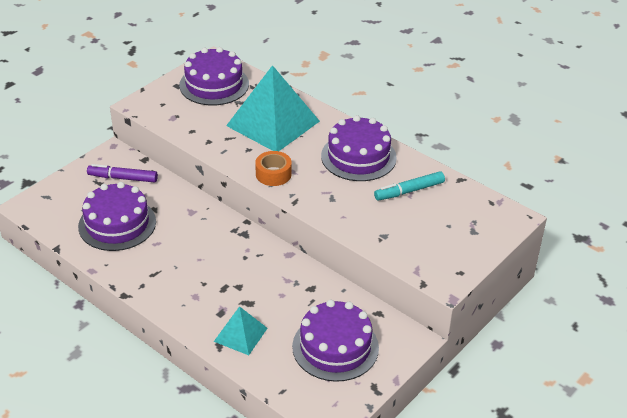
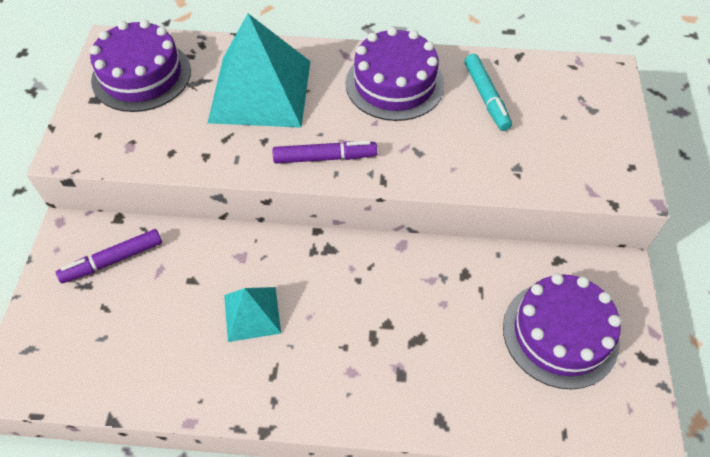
camera: 35 degrees left, 15 degrees up
(117, 224) = (163, 331): purple cake -> none
(240, 334) = (450, 389): turquoise pyramid -> turquoise pyramid (252, 313)
(273, 174) = (325, 158): orange tape -> purple marker
(409, 191) = (486, 97): turquoise marker -> turquoise marker turned 45 degrees counterclockwise

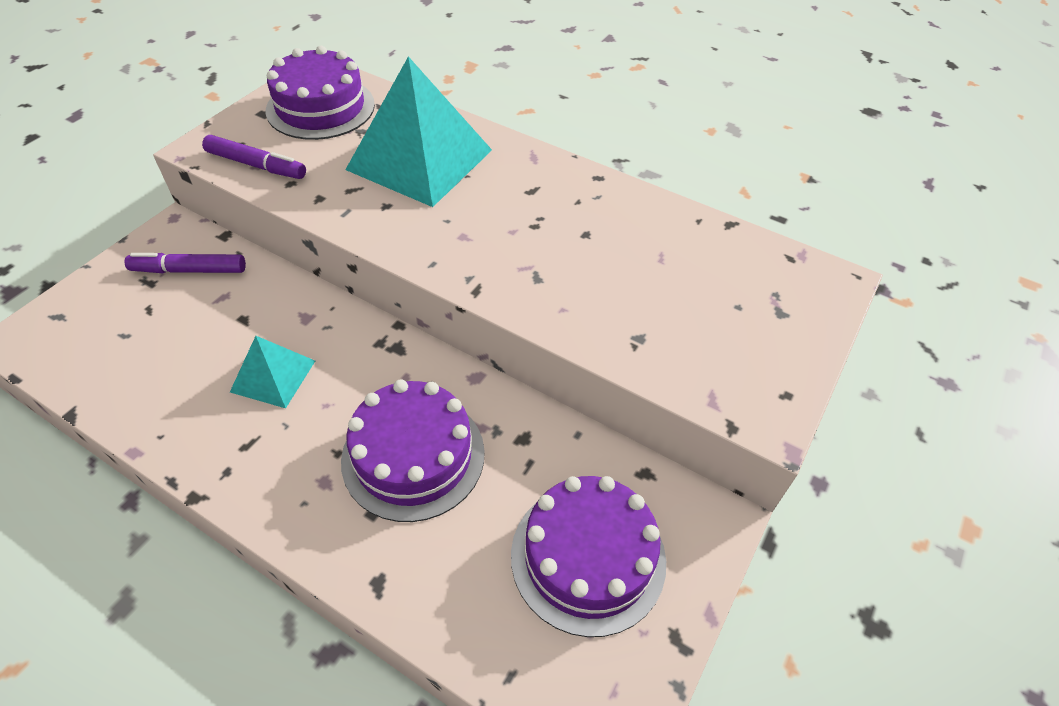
camera: 25 degrees right, 5 degrees down
(325, 158) = (433, 244): purple marker -> purple marker (256, 165)
(394, 84) = (564, 201): purple cake -> purple cake (413, 456)
(486, 97) = (657, 251): turquoise marker -> none

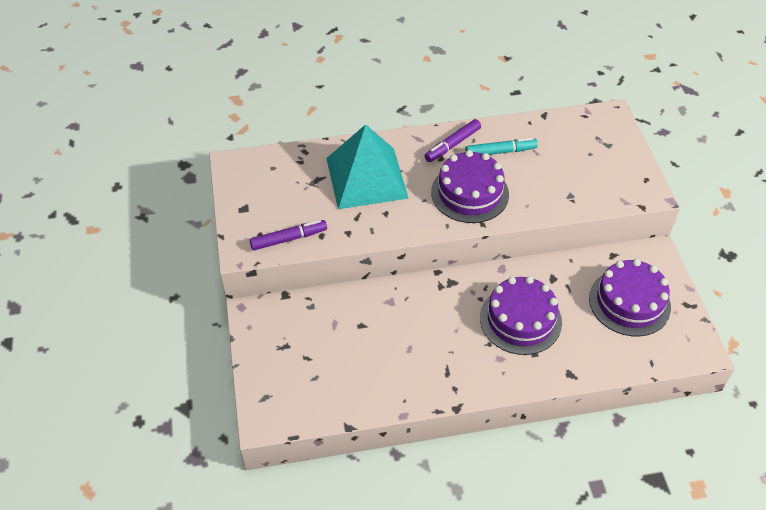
camera: 40 degrees left, 0 degrees up
(189, 270) = (296, 325): purple marker -> purple marker (452, 145)
(273, 376) = (415, 337): turquoise pyramid -> none
(320, 107) = (270, 184): purple cake -> purple cake (470, 193)
(613, 228) = (500, 152): none -> turquoise marker

